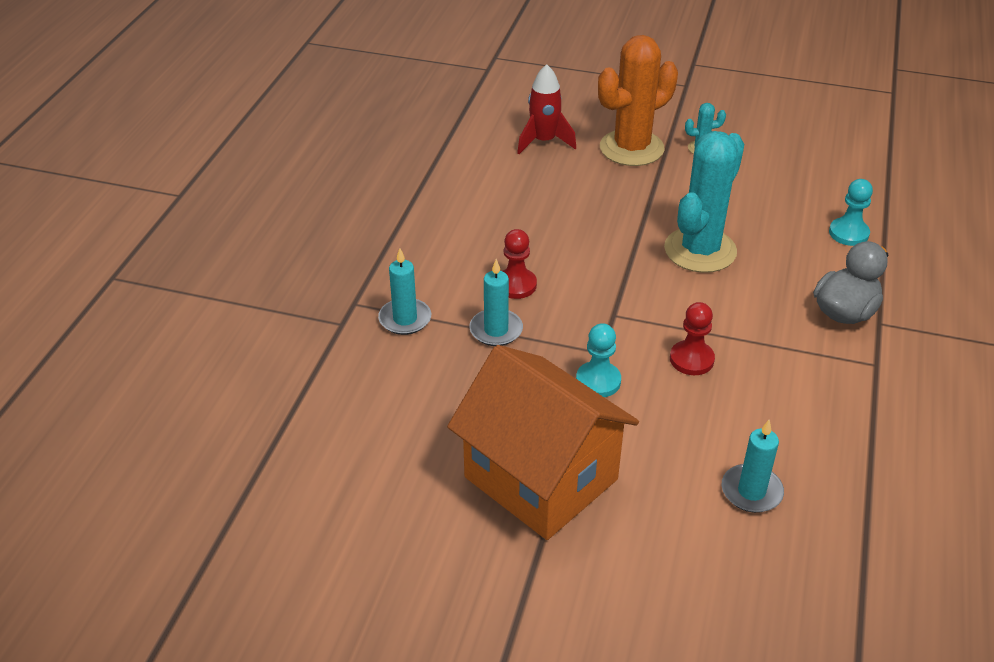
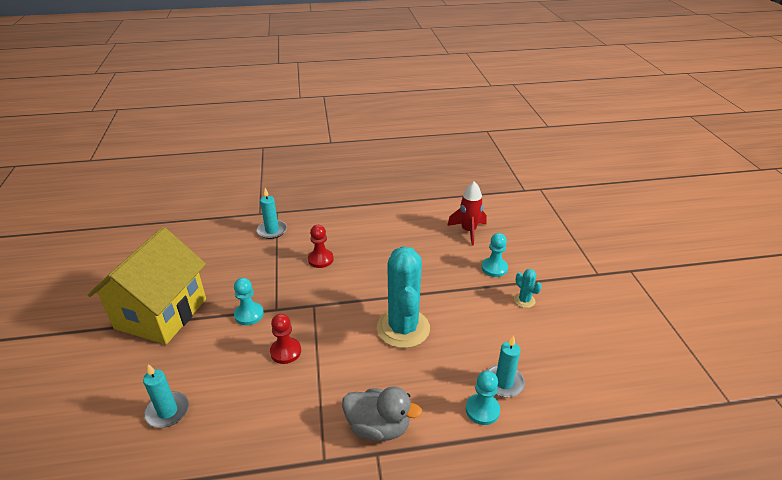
camera: 65 degrees right, 5 degrees down
(496, 330) = (277, 263): turquoise candle -> turquoise candle (504, 382)
(540, 478) = (161, 313): orange house -> yellow house
(631, 148) = (494, 268): orange cactus -> turquoise pawn
(700, 250) = (403, 328): turquoise cactus -> turquoise cactus turned 75 degrees clockwise

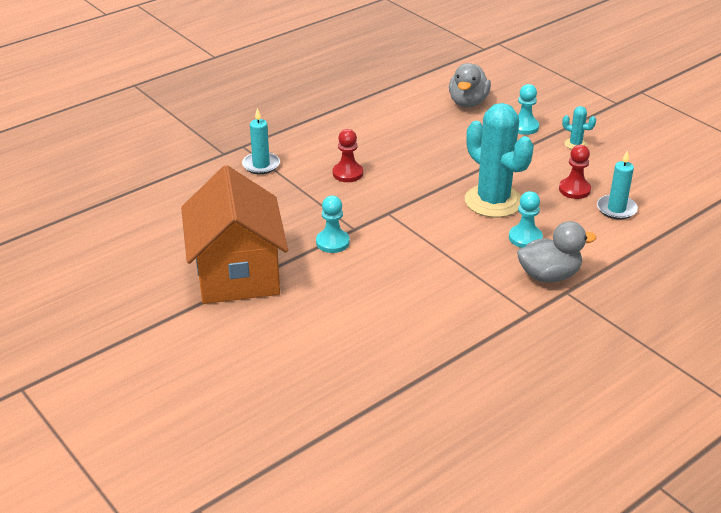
camera: 30 degrees left, 0 degrees up
(161, 313) = (237, 274): yellow house -> orange house
(167, 411) = (351, 338): turquoise candle -> none
(285, 351) = (406, 256): red pawn -> red pawn (574, 190)
(468, 231) = (468, 102): red rocket -> grey duck
(482, 410) = (618, 233): turquoise pawn -> turquoise pawn (525, 238)

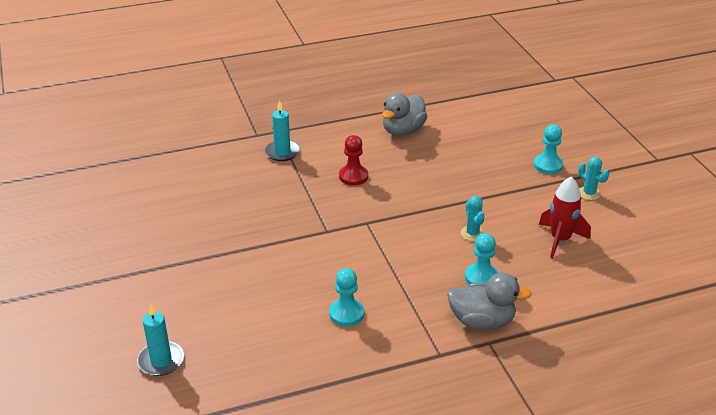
camera: 20 degrees right, 0 degrees up
(237, 274) = (200, 249): orange house -> none
(332, 242) = (300, 239): turquoise pawn -> turquoise pawn (346, 314)
(468, 102) = (507, 130): grey duck -> grey duck (403, 131)
(493, 201) = (472, 233): turquoise cactus -> turquoise cactus, size x0.42
(574, 190) = (560, 240): red pawn -> red rocket
(616, 209) = (591, 269): turquoise candle -> turquoise candle (161, 360)

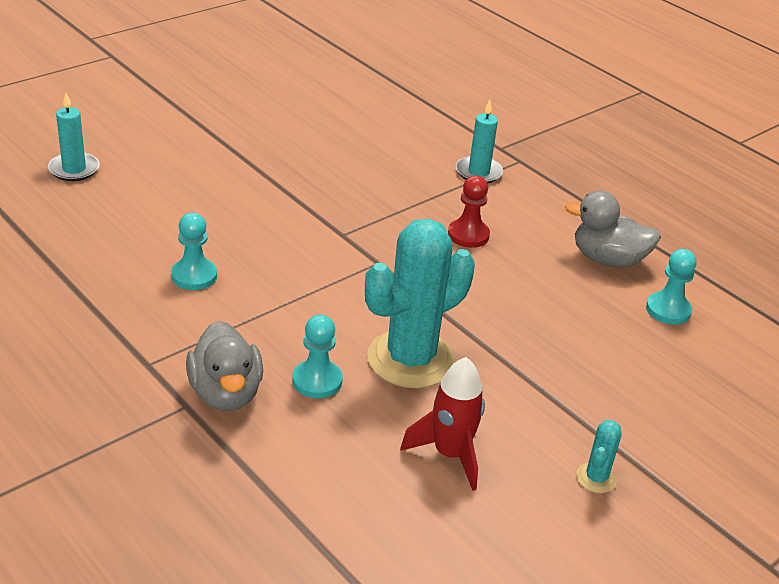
camera: 65 degrees right, 0 degrees up
(472, 233) = (410, 359): turquoise cactus -> turquoise cactus, size x2.37
(548, 165) = (638, 420): turquoise pawn -> turquoise pawn (668, 310)

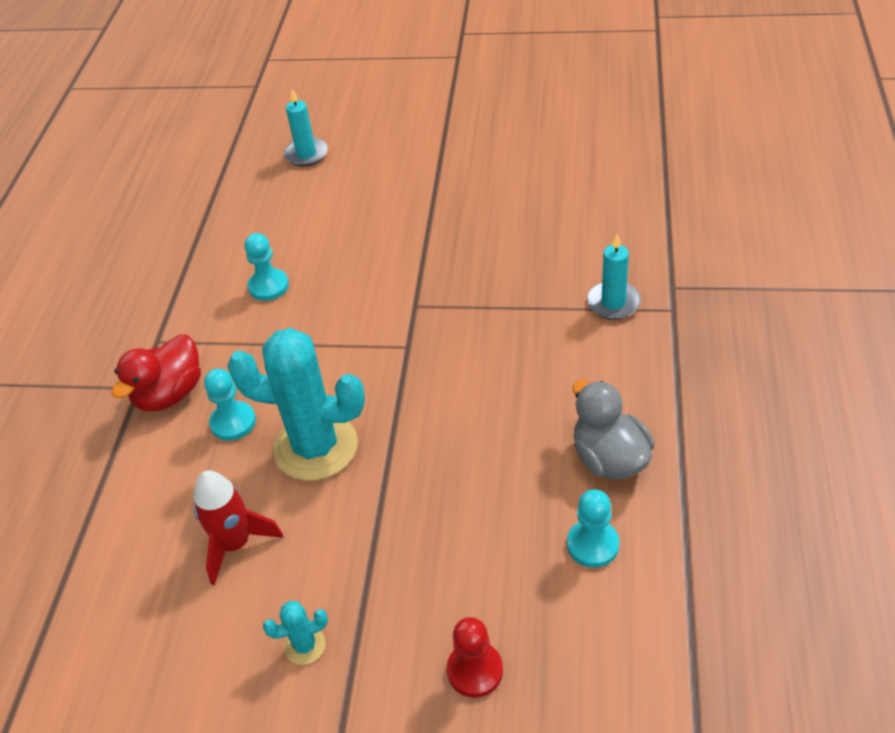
camera: 55 degrees right, 10 degrees up
(226, 393) = (169, 394): grey duck -> red duck
(468, 235) = (515, 361): red pawn -> red pawn (475, 670)

